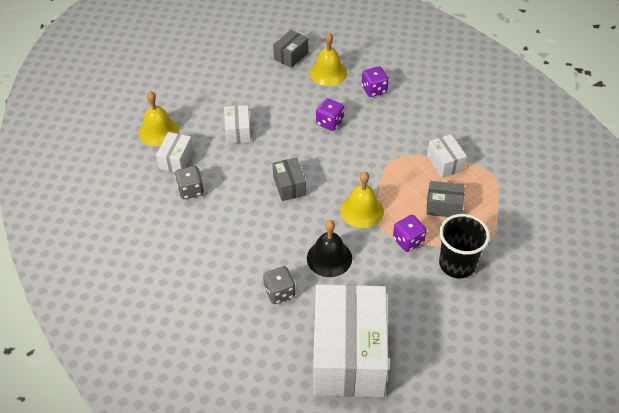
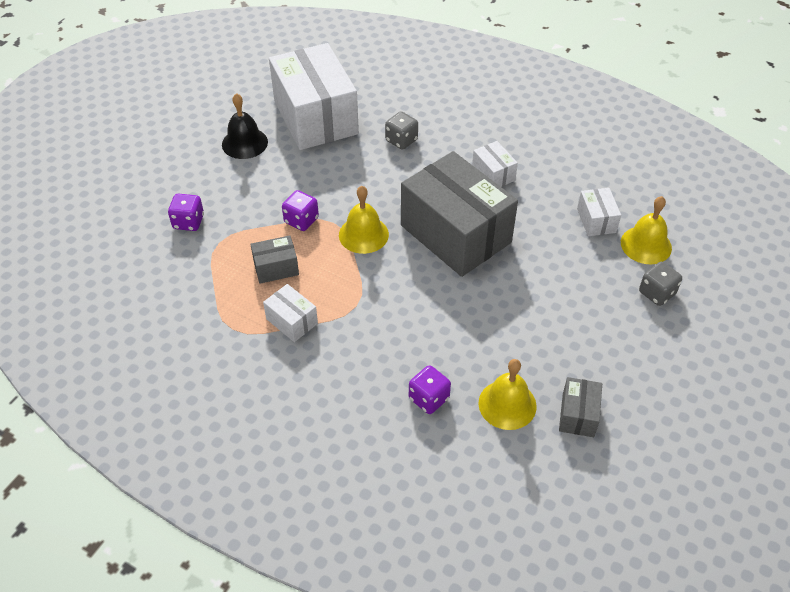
camera: 155 degrees right, 0 degrees up
(191, 190) = (553, 196): grey dice -> grey dice (657, 293)
(238, 131) = (558, 275): white box -> white box (493, 174)
(289, 186) = (455, 234): grey box -> grey box, size x2.32
(329, 122) = (458, 326): purple dice -> purple dice (188, 222)
(329, 258) = (372, 181): black bell -> black bell (244, 143)
(457, 264) = (243, 215): black cup -> none

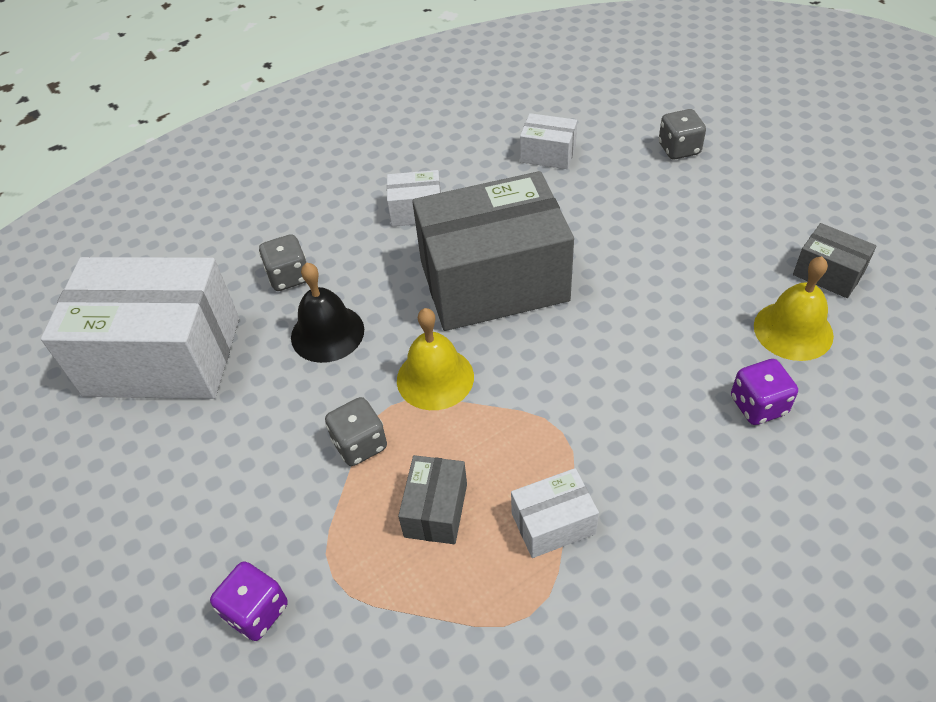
camera: 60 degrees left, 0 degrees up
(244, 143) = (140, 467): black bell -> black bell (327, 333)
(301, 220) = (360, 444): purple dice -> grey dice
(646, 245) = (606, 131): yellow bell -> none

